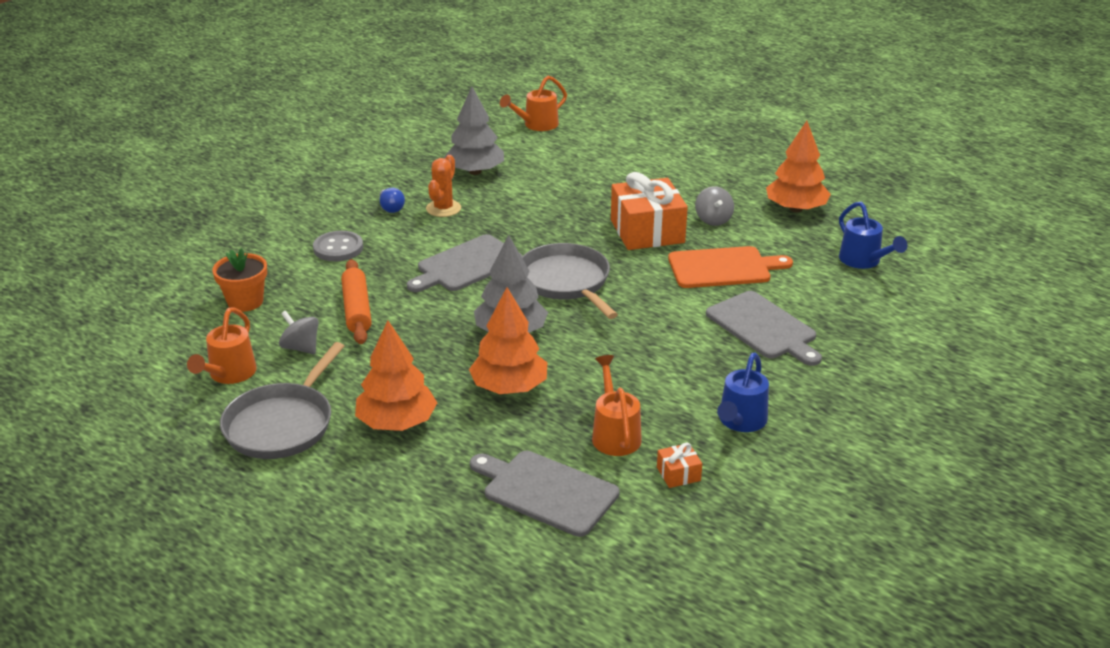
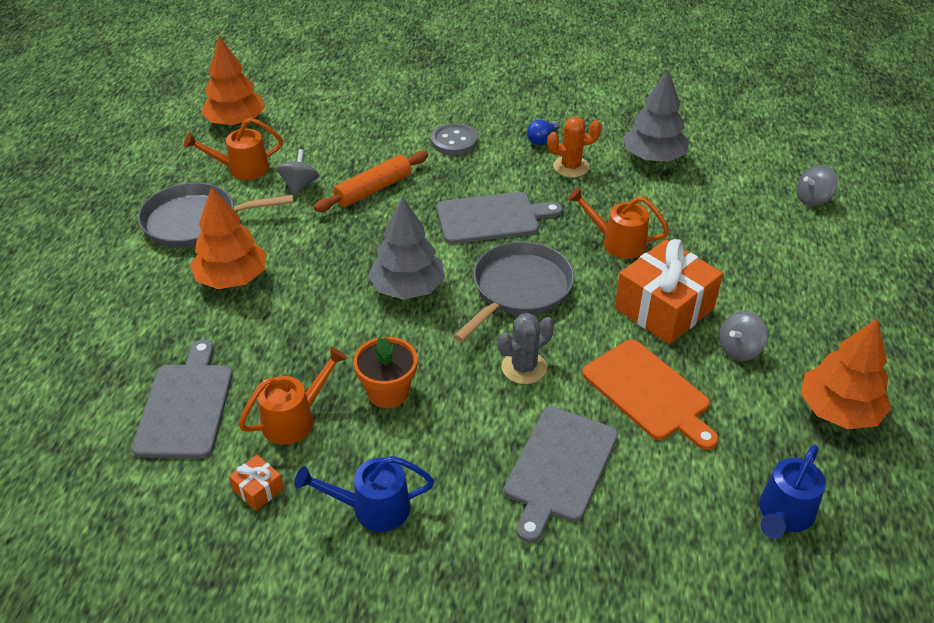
camera: 60 degrees right, 10 degrees up
(245, 302) = (340, 133): orange flower pot -> orange flower pot (388, 392)
(466, 265) = (492, 218): grey cutting board -> grey cutting board turned 150 degrees clockwise
(509, 387) = (322, 322): orange tree -> orange tree (236, 122)
(536, 125) = (784, 157): orange watering can -> orange watering can (617, 242)
(593, 135) = (812, 199): none -> grey spinning top
(653, 309) = (524, 367): none -> grey cactus

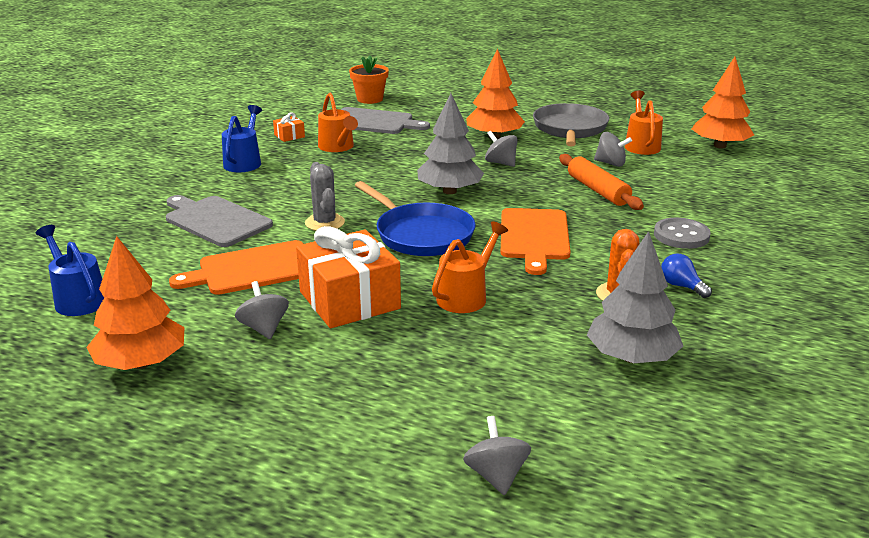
camera: 105 degrees right, 15 degrees down
(317, 262) = (501, 163): none -> grey spinning top
(388, 392) = (339, 174): orange flower pot -> orange flower pot (370, 99)
(492, 218) = (534, 237): grey cutting board -> orange cutting board
(519, 289) = (421, 235): grey pan -> blue pan

